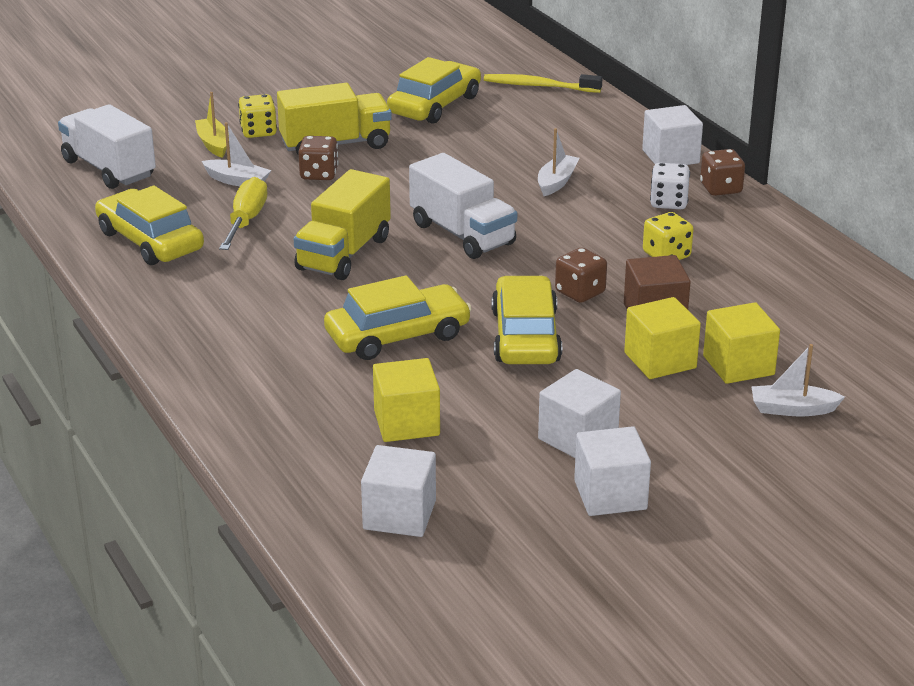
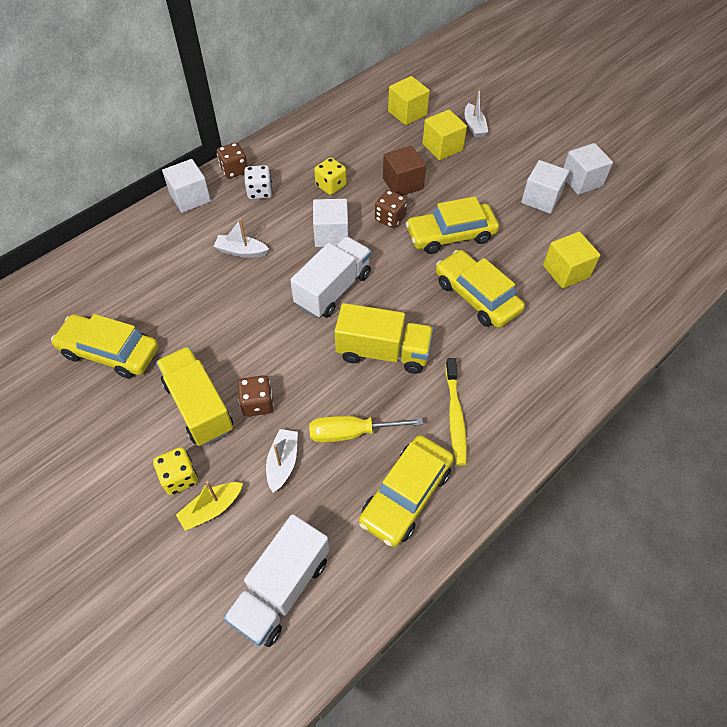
camera: 105 degrees left, 25 degrees up
(399, 515) = (646, 256): white cube -> white cube (331, 234)
(539, 86) = (67, 288): yellow toothbrush -> yellow toothbrush (455, 416)
(660, 360) = (451, 176): yellow cube -> yellow cube (407, 113)

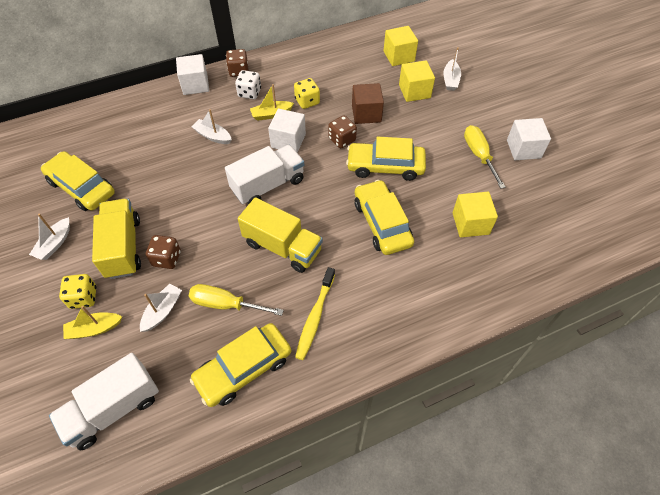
camera: 20 degrees right, 0 degrees up
(110, 427) = (55, 243): none -> white boat
(297, 210) = (271, 114): none -> yellow boat
(541, 199) = (479, 155): white cube -> yellow screwdriver

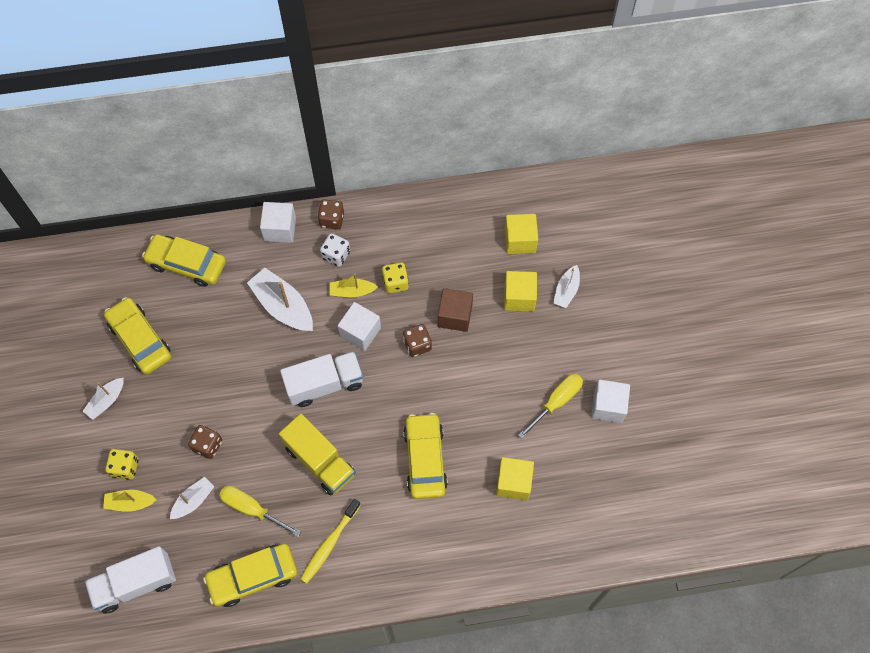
camera: 15 degrees right, 10 degrees up
(123, 247) = (169, 422): yellow truck -> none
(213, 136) = (283, 306): white boat -> white boat, size x1.72
(385, 166) = (451, 391): yellow car -> yellow car (187, 264)
(479, 155) = (556, 402): yellow screwdriver -> yellow screwdriver turned 45 degrees clockwise

